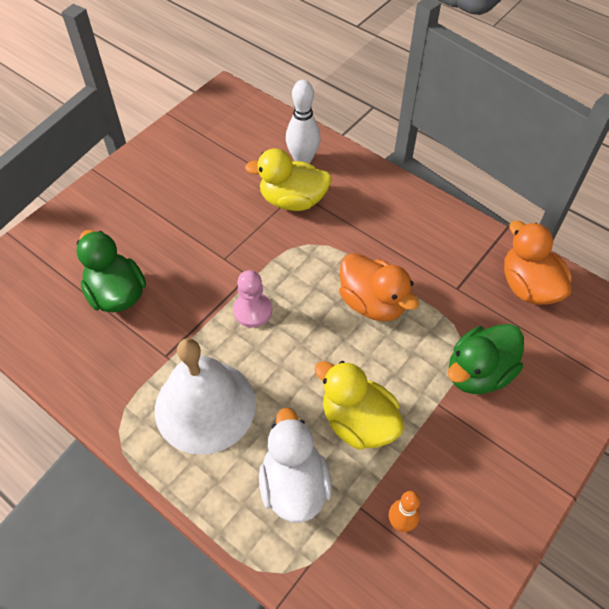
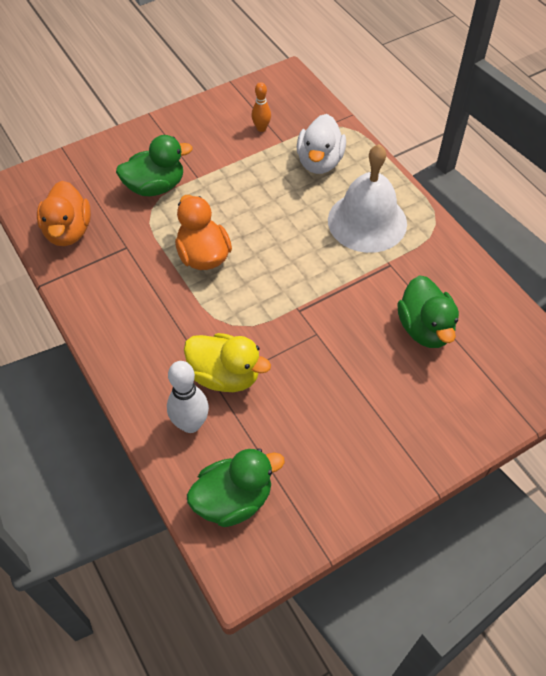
camera: 160 degrees left, 0 degrees up
(247, 125) = (233, 499): none -> green duck
(253, 311) = (307, 278): pink pawn -> none
(358, 422) = (260, 182): yellow duck -> none

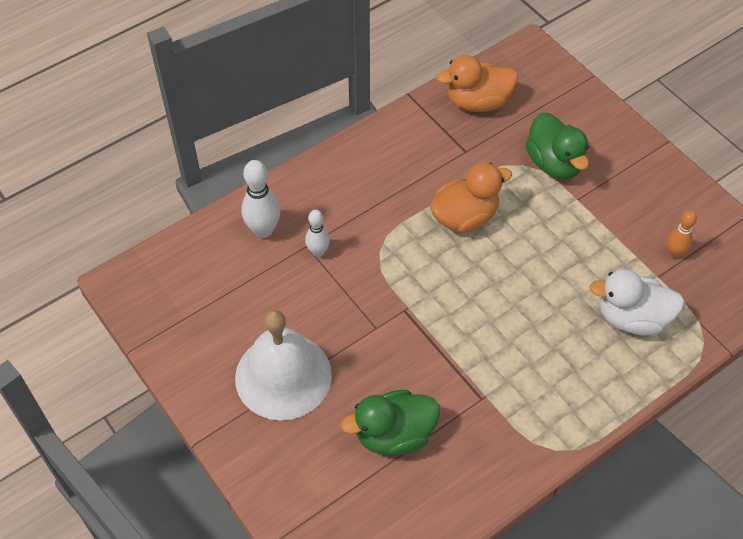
camera: 85 degrees right, 0 degrees up
(225, 375) = (318, 252): yellow duck -> white bowling pin
(233, 499) = (188, 271): green duck -> none
(367, 221) = (544, 373): white bell -> white bell (283, 376)

